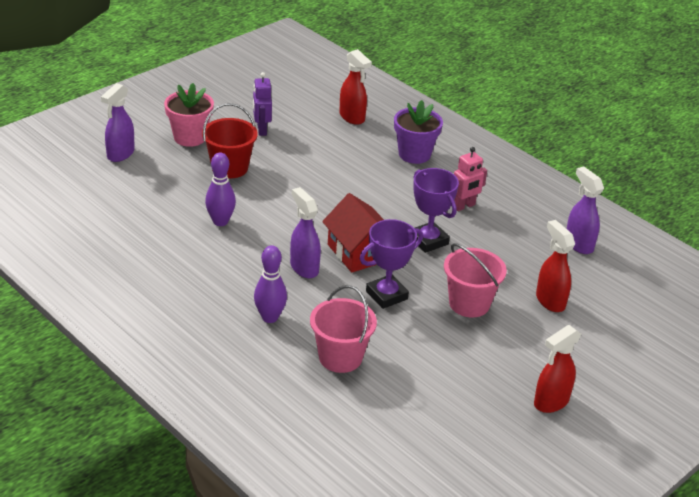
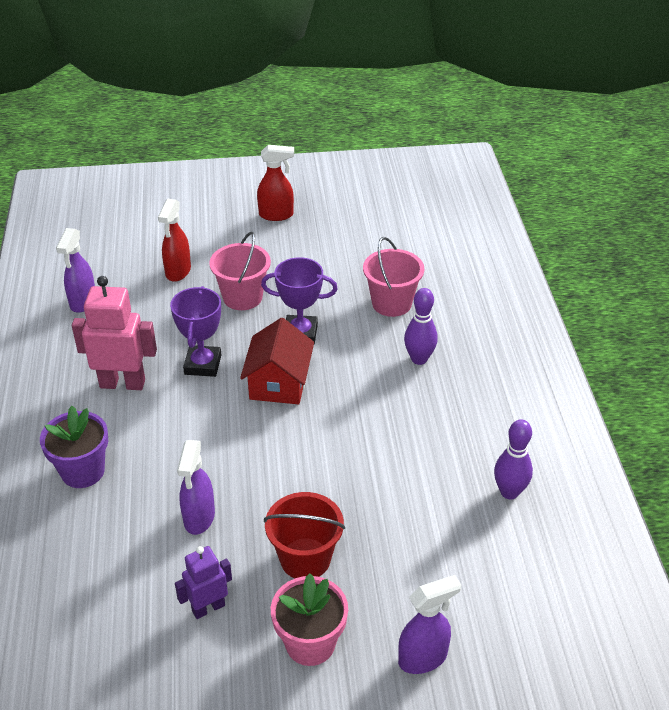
camera: 140 degrees left, 5 degrees up
(220, 221) = (380, 483): purple bowling pin -> purple bowling pin (509, 492)
(261, 130) = (208, 608): purple robot -> purple robot turned 150 degrees counterclockwise
(304, 268) = (345, 391): purple spray bottle -> purple spray bottle (199, 518)
(352, 117) = (76, 569): red spray bottle -> none
(464, 206) = (122, 383): pink robot -> pink robot, size x1.66

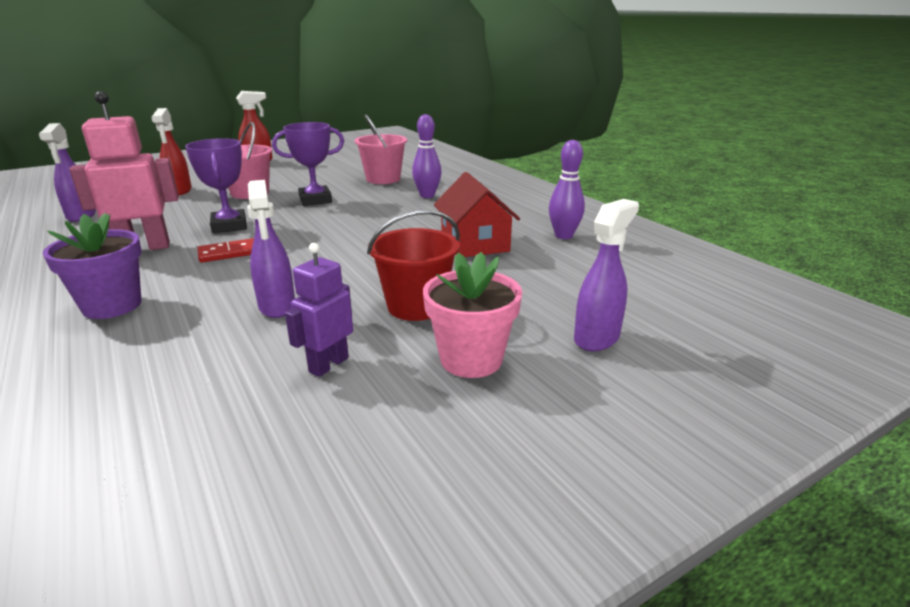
camera: 25 degrees left, 15 degrees down
(188, 417) = (229, 253): none -> red domino
(279, 383) = (312, 223): red house -> red house (474, 244)

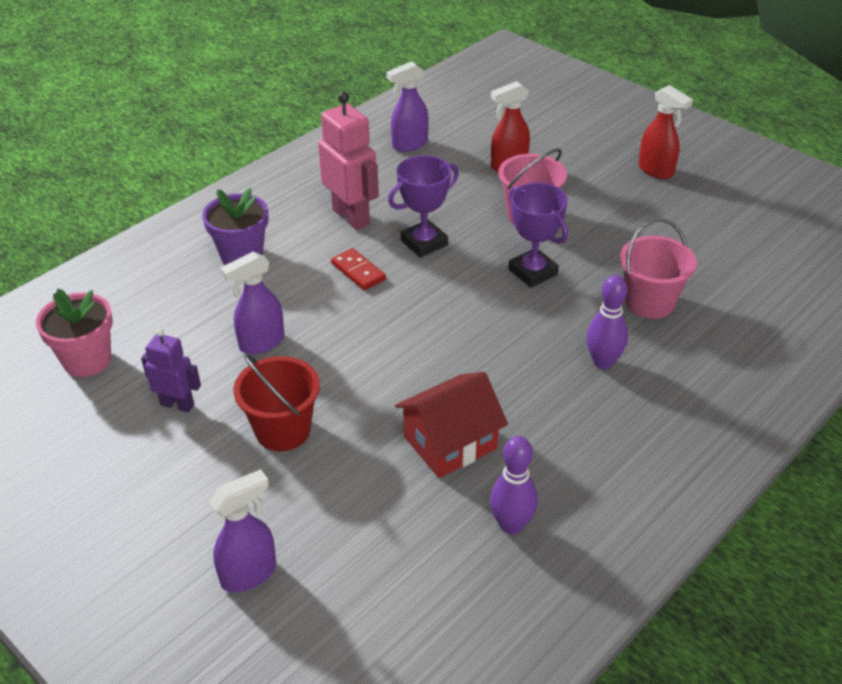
camera: 75 degrees right, 15 degrees up
(471, 359) = (197, 487): pink flower pot -> pink flower pot (87, 360)
(597, 338) = (249, 574): purple spray bottle -> purple spray bottle turned 60 degrees counterclockwise

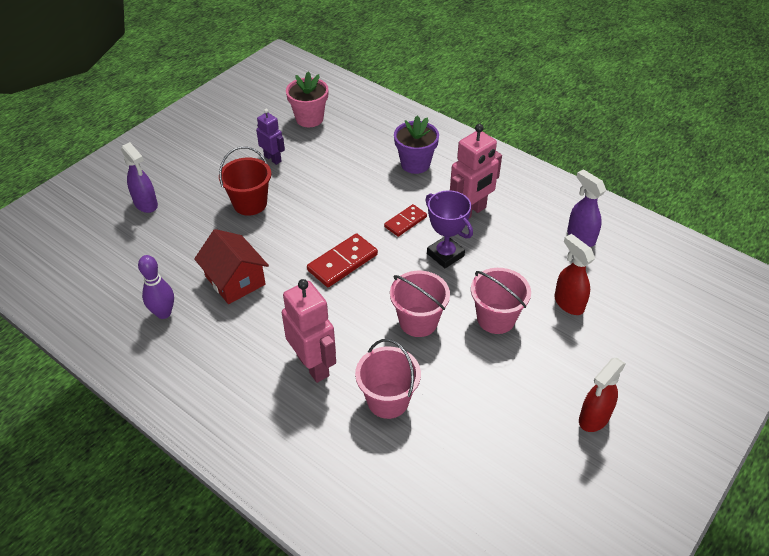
camera: 85 degrees right, 5 degrees up
(177, 404) = (273, 159): purple robot -> purple robot turned 60 degrees counterclockwise
(261, 343) = (327, 184): purple spray bottle -> none
(426, 332) = (342, 262): none -> red domino
(532, 272) = (418, 321): purple trophy -> pink bucket
(603, 362) = (313, 365): purple bowling pin -> pink robot

